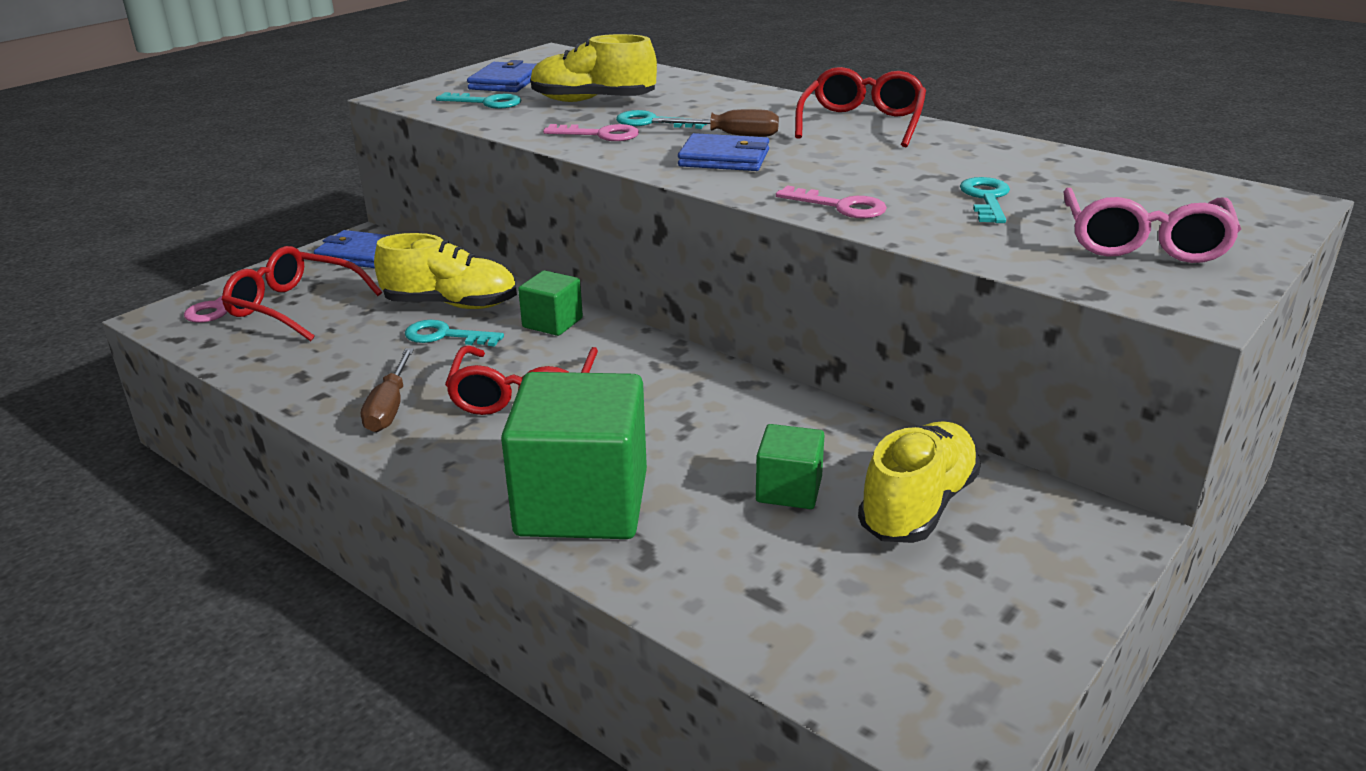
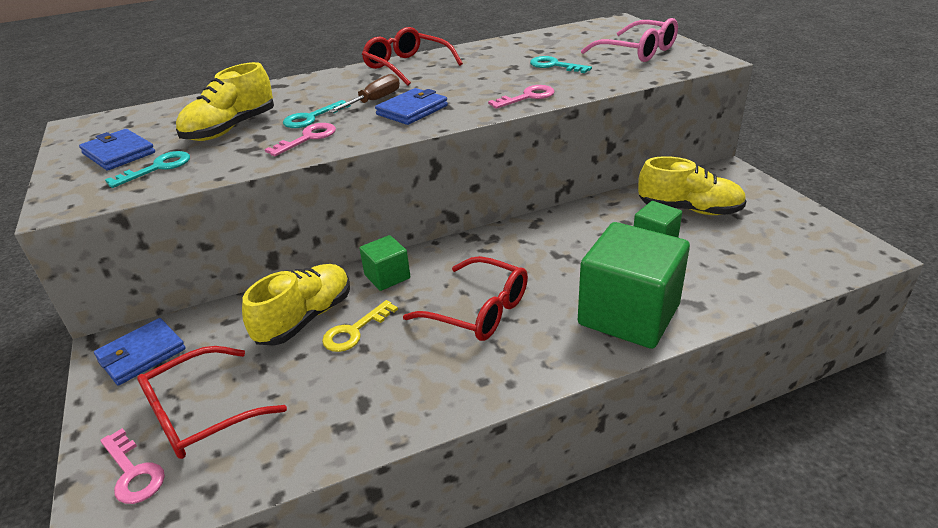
camera: 60 degrees left, 5 degrees up
(389, 407) = (443, 380): brown screwdriver -> none
(445, 336) = (355, 331): turquoise key -> yellow key
(918, 506) = (689, 210): yellow shoe -> yellow shoe turned 135 degrees clockwise

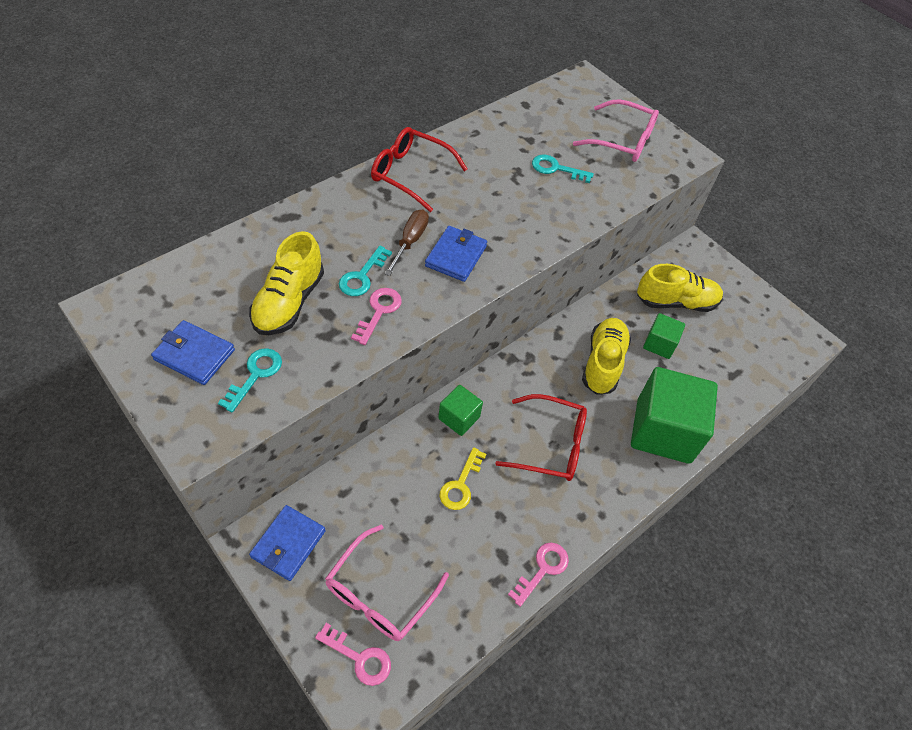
camera: 25 degrees left, 20 degrees up
(200, 414) = (380, 594): red glasses -> pink glasses
(305, 318) = (412, 478): yellow shoe -> yellow shoe (603, 363)
(527, 97) = (553, 227): pink key -> pink key (542, 569)

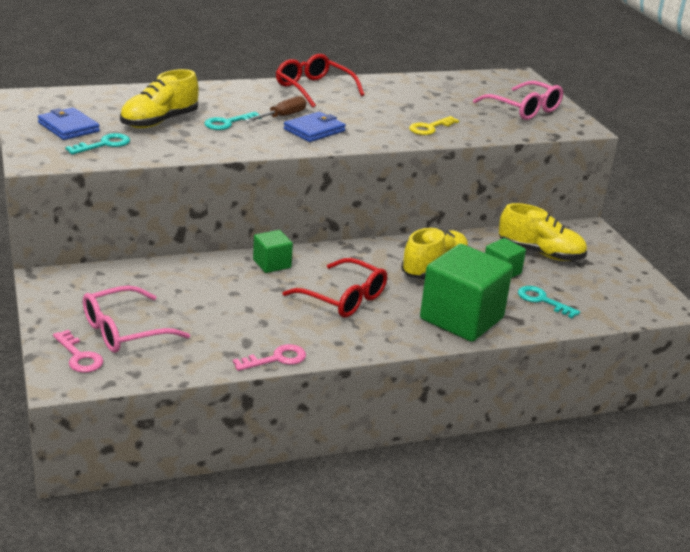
camera: 25 degrees right, 25 degrees down
(288, 544) = (73, 287): blue wallet -> none
(379, 312) = (225, 140): pink key -> none
(461, 484) = (243, 297): yellow key -> yellow key (430, 128)
(556, 169) = (446, 110): turquoise key -> turquoise key (542, 301)

